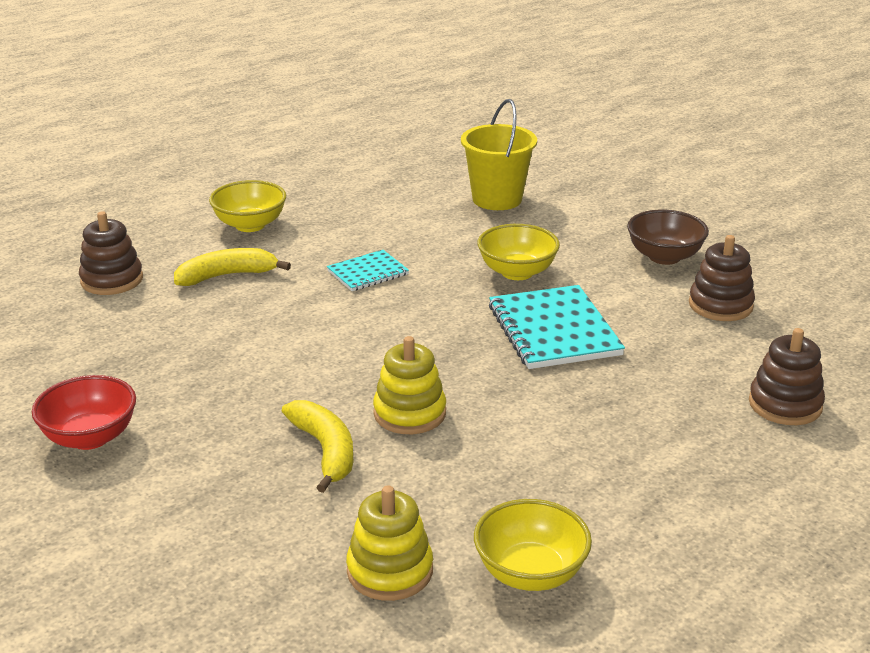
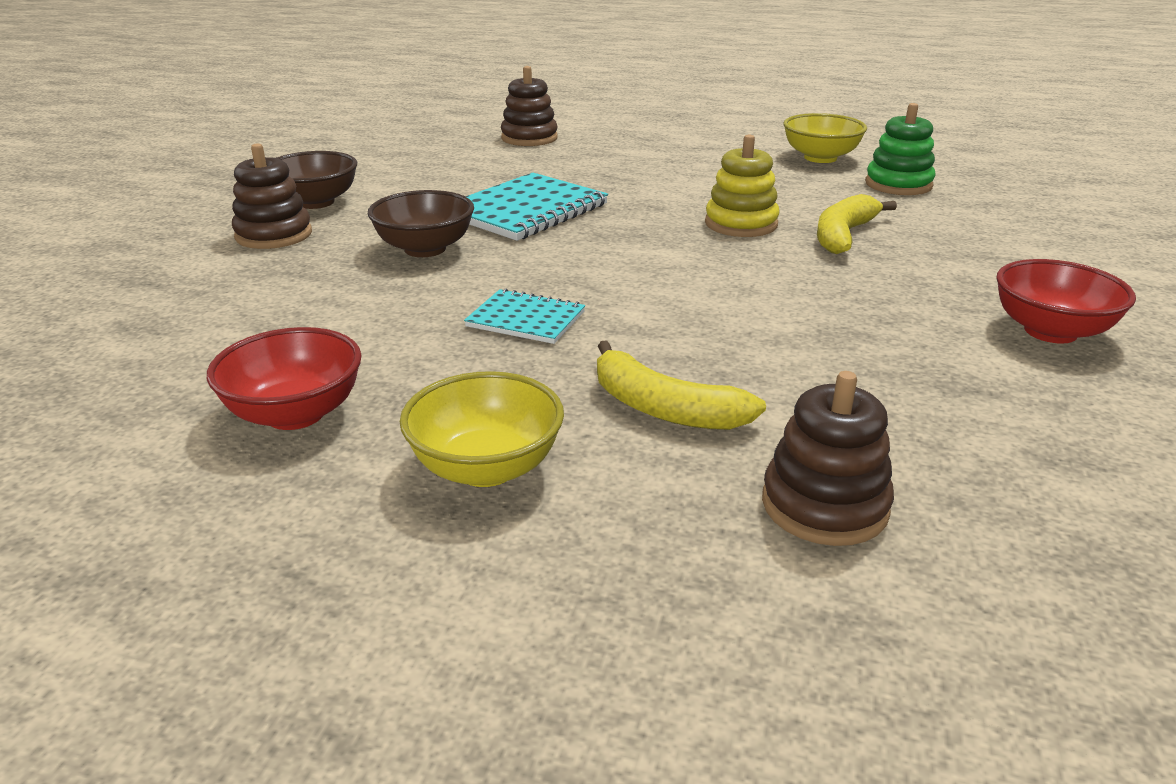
camera: 125 degrees left, 0 degrees up
(352, 199) = (295, 414): none -> red bowl
(390, 571) = (898, 184): yellow stacking toy -> green stacking toy
(497, 199) = (213, 309): yellow bucket -> none
(517, 272) = (425, 249): yellow bowl -> brown bowl
(720, 305) = (397, 171): brown stacking toy -> brown stacking toy (274, 235)

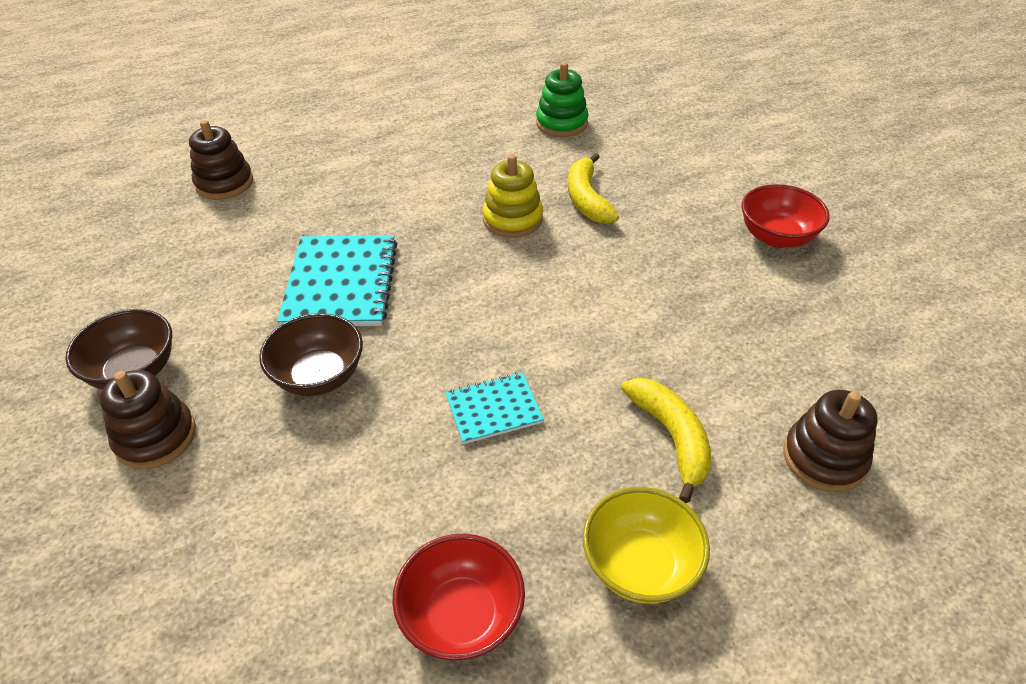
camera: 40 degrees left, 15 degrees up
(664, 408) = (671, 437): yellow banana -> yellow banana turned 105 degrees counterclockwise
(820, 158) = (481, 112): yellow bowl -> none

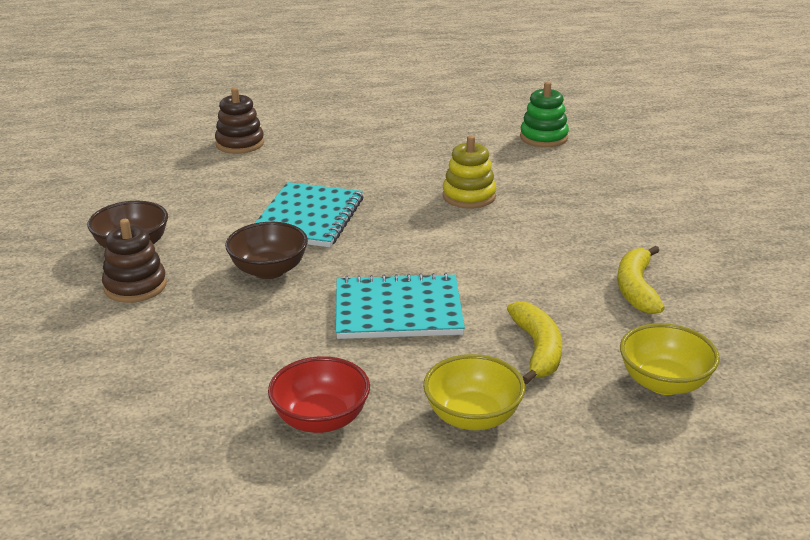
camera: 15 degrees right, 15 degrees down
(493, 409) = (398, 310): turquoise notebook -> turquoise notebook, size x1.77
(587, 199) = (541, 191): yellow banana -> yellow banana (636, 289)
(776, 237) = (703, 238): red bowl -> none
(824, 458) = (664, 383): brown stacking toy -> yellow bowl

